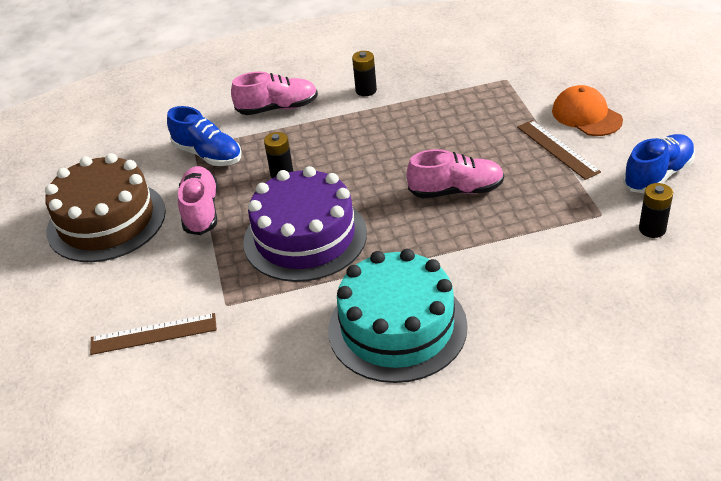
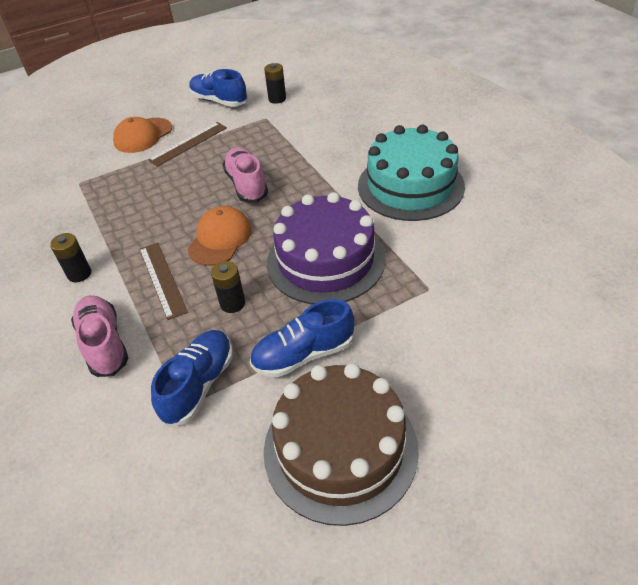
camera: 105 degrees left, 5 degrees up
(153, 334) = (486, 329): brown ruler -> brown ruler (162, 279)
(201, 211) = (303, 354): pink shoe -> blue shoe
(373, 169) = (220, 239): none -> orange cap

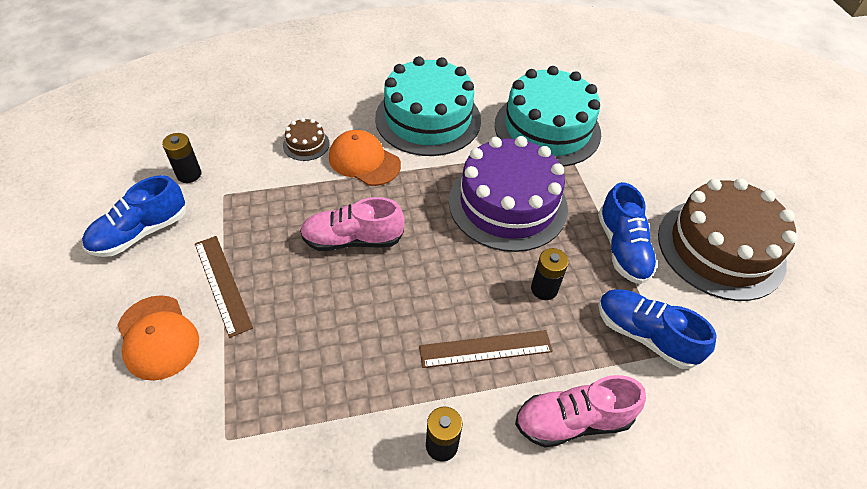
camera: 80 degrees left, 5 degrees up
(220, 239) = (439, 282): orange cap -> orange cap (364, 161)
(336, 134) = (306, 144): none -> brown cake
(452, 268) = (547, 129): none -> turquoise cake

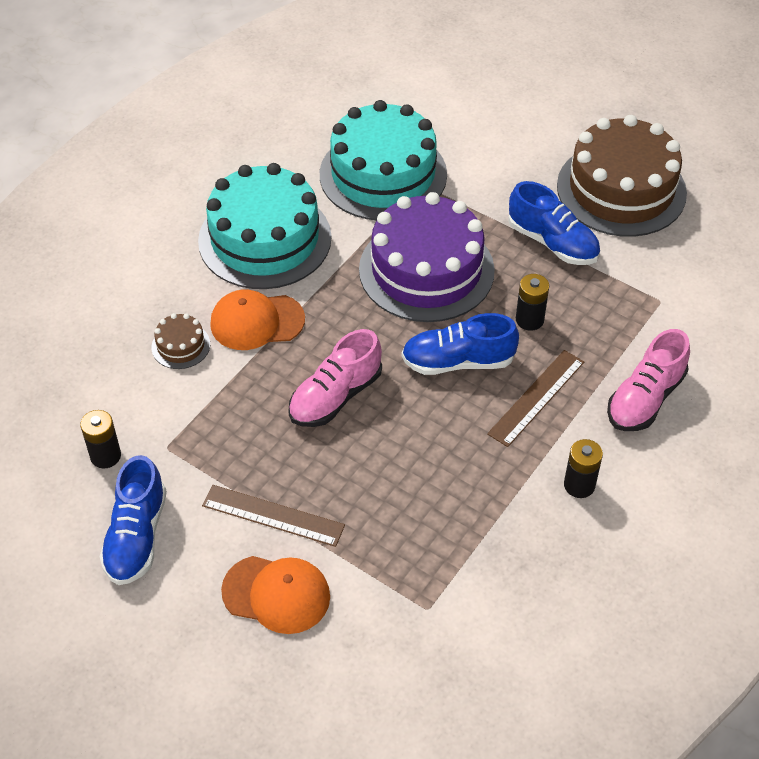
camera: 40 degrees left, 0 degrees up
(644, 335) = (633, 300): blue shoe -> blue shoe (458, 361)

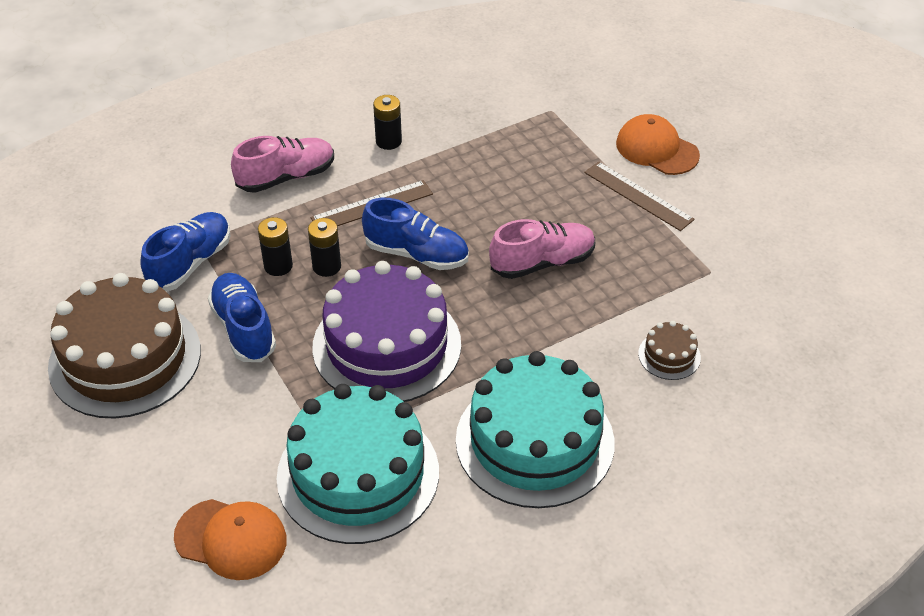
camera: 155 degrees left, 5 degrees down
(105, 456) = (768, 282): black battery -> black battery (278, 266)
(136, 536) = (755, 216): blue shoe -> blue shoe (190, 263)
(257, 322) = (584, 353): orange cap -> orange cap (231, 539)

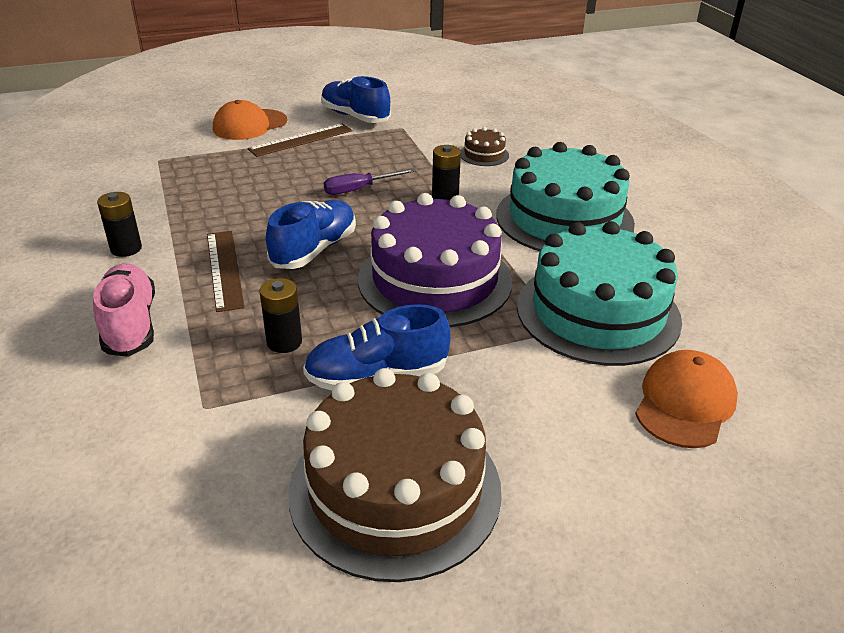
camera: 80 degrees left, 10 degrees down
(190, 263) = (240, 417): blue shoe -> blue shoe (355, 117)
(326, 266) = (303, 307): black battery -> black battery (445, 197)
(542, 262) = (359, 189): pink shoe -> purple screwdriver

